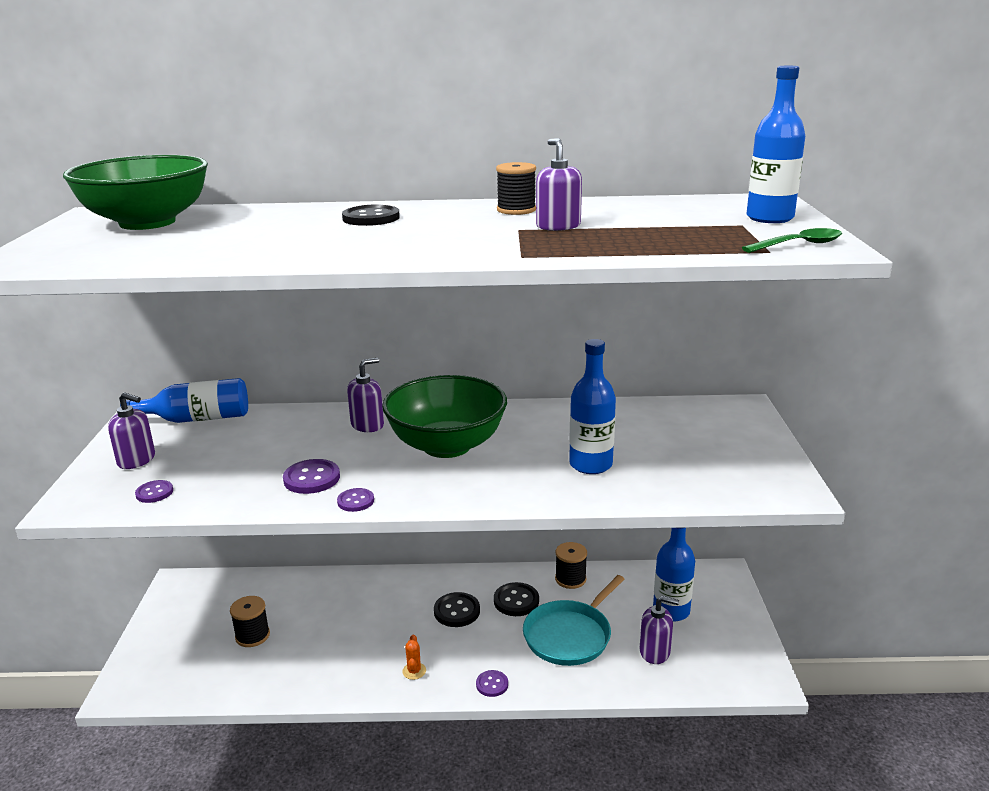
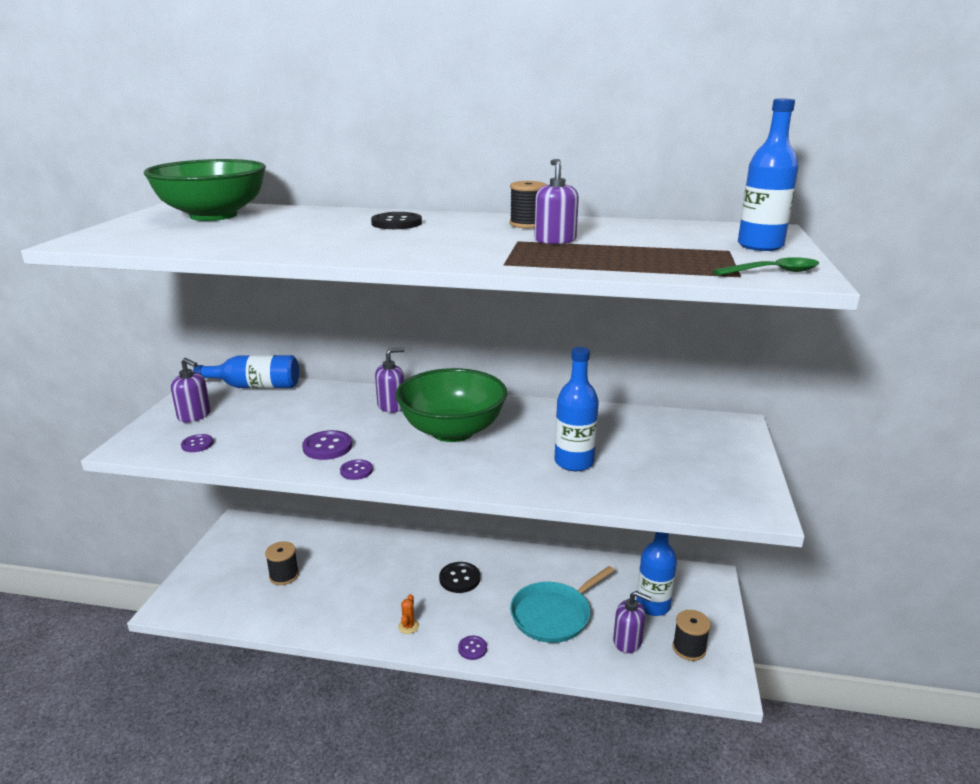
camera: 10 degrees right, 0 degrees up
(516, 601) = (514, 577): black button -> none
(570, 579) = (568, 564): black spool -> black spool (689, 648)

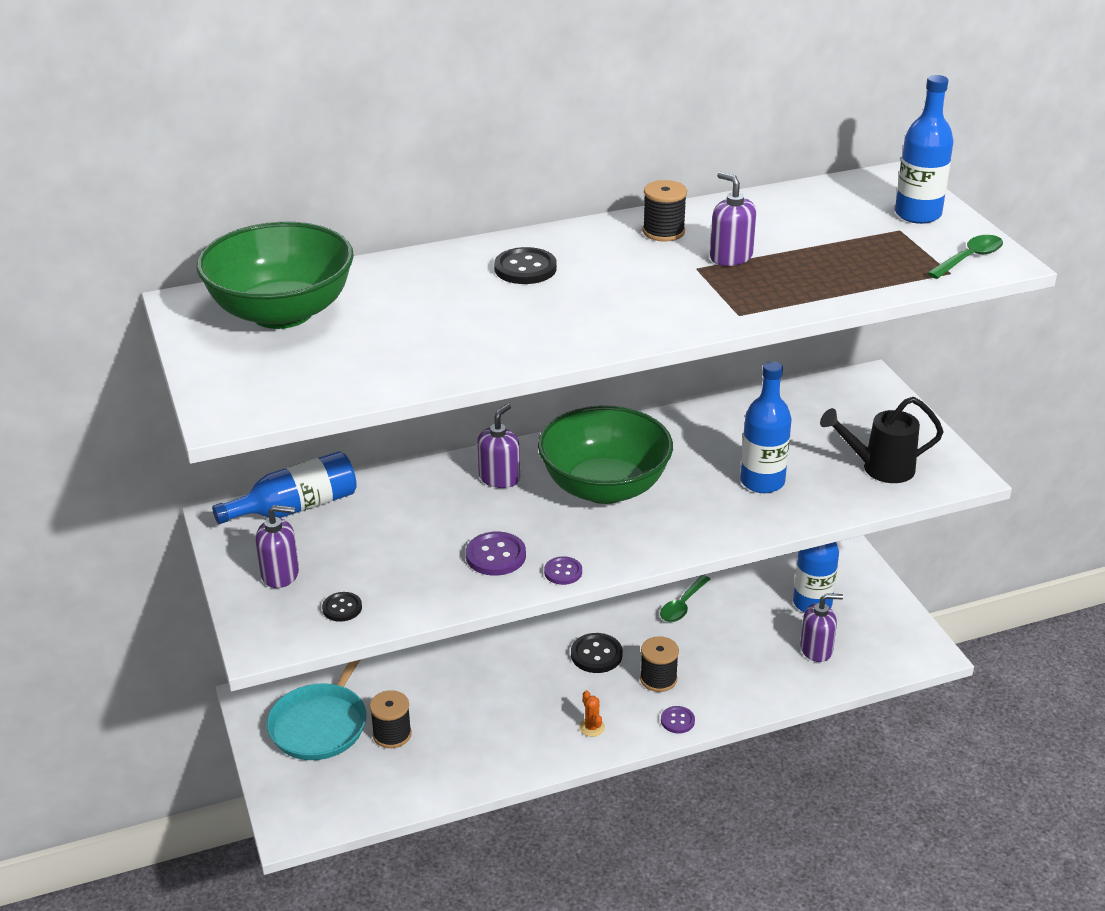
camera: 30 degrees left, 10 degrees up
(197, 444) = (342, 608): purple button -> black button
(550, 569) = (682, 605): none -> green spoon
(553, 615) = (726, 652): turquoise pan -> turquoise pan (321, 724)
(686, 483) = (880, 468): none -> black watering can
(689, 648) = (875, 633): black spool -> black spool (658, 679)

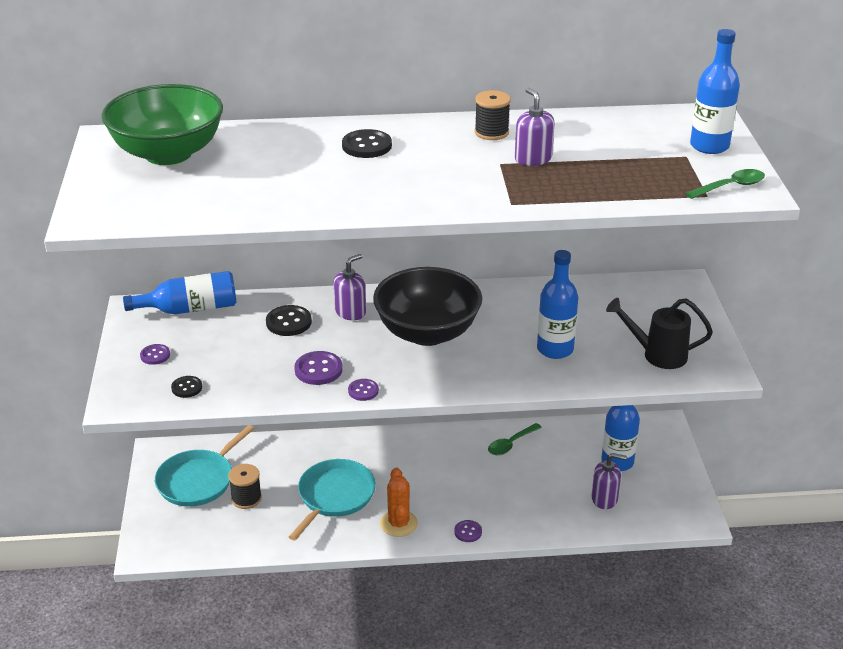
camera: 15 degrees right, 0 degrees up
(280, 574) = (155, 355): purple soap dispenser -> purple button
(500, 710) = (334, 496): none -> turquoise pan
(592, 727) = (398, 523): orange cactus -> orange cactus, size x1.82
(596, 655) = (426, 469): black button -> black button (288, 322)
(604, 487) = (427, 333): green bowl -> black bowl
(658, 679) = (467, 497): black spool -> none

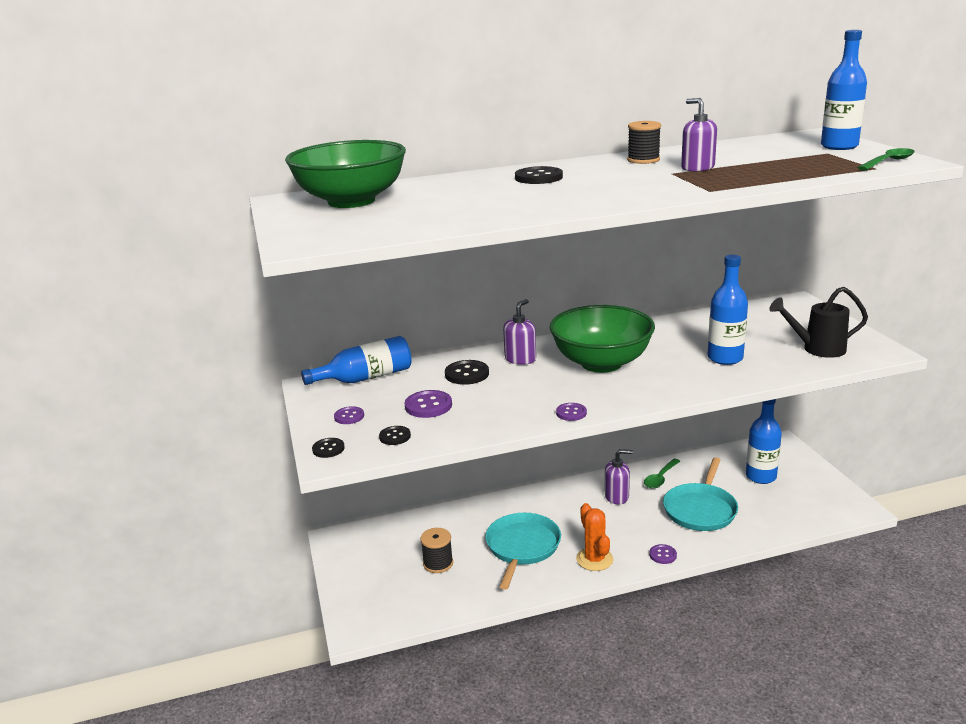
camera: 10 degrees left, 10 degrees down
(121, 391) = (328, 449): none -> black button
(198, 480) = (384, 556): turquoise pan -> turquoise pan (700, 509)
(318, 370) = (517, 404): purple button -> purple button (428, 406)
(427, 333) = (601, 363): black bowl -> green bowl
(604, 499) = (768, 507): purple soap dispenser -> purple soap dispenser (617, 496)

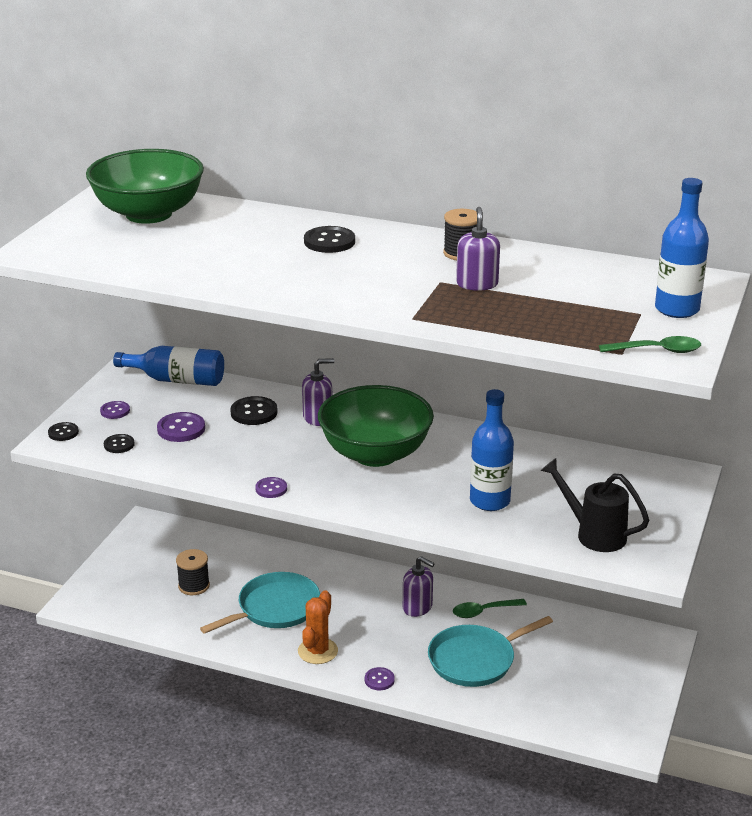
camera: 35 degrees right, 5 degrees up
(760, 476) = (584, 661): blue bottle -> none

